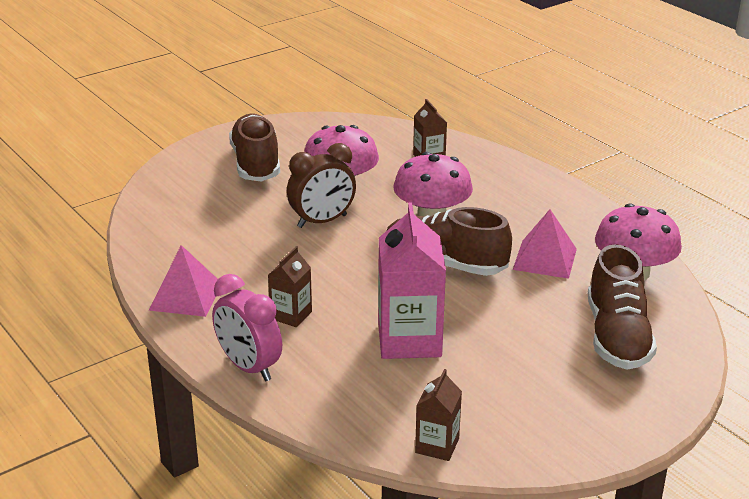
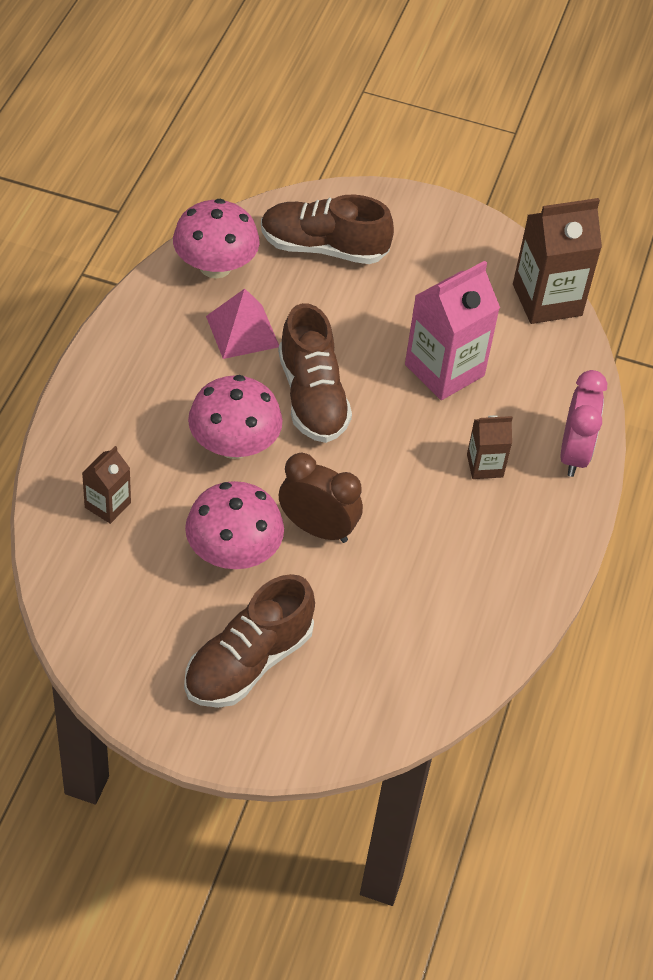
camera: 130 degrees left, 20 degrees up
(186, 296) = (530, 559): pink pyramid -> none
(437, 446) = (547, 300): brown carton -> brown carton, size x1.89
(617, 336) = (323, 248): brown shoe -> brown shoe turned 135 degrees counterclockwise

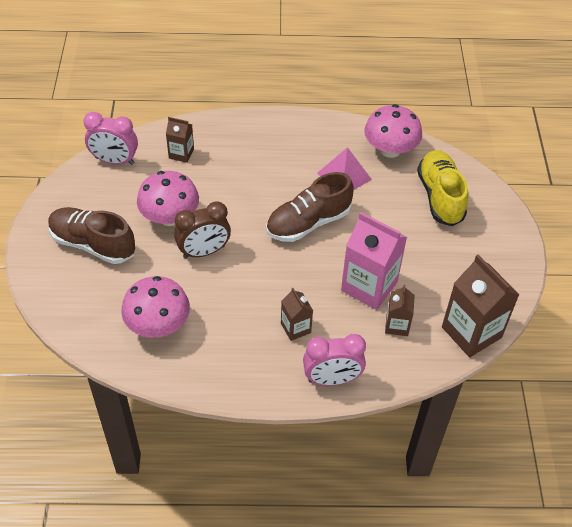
camera: 75 degrees right, 0 degrees up
(82, 595) = (115, 161): none -> pink clock
(234, 445) = (251, 196): pink mushroom -> pink mushroom (158, 324)
(317, 529) = (204, 252): brown clock -> brown clock turned 60 degrees clockwise
(323, 248) = (440, 196): brown shoe -> yellow shoe
(514, 364) = (397, 325): none -> brown carton

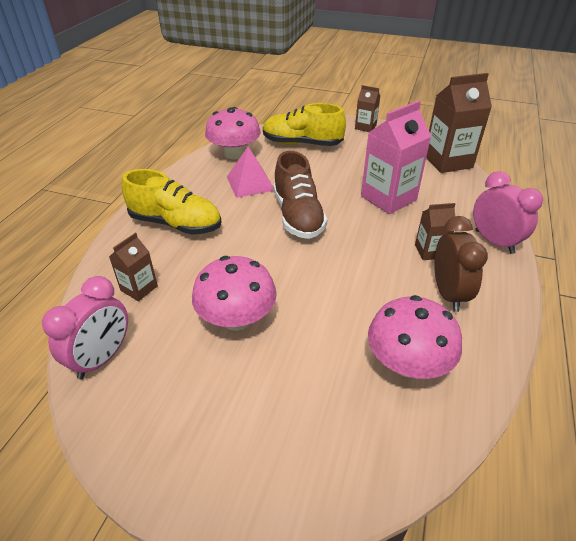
camera: 70 degrees left, 10 degrees down
(93, 244) = (245, 413): brown shoe -> none
(204, 252) = (305, 298): brown clock -> brown clock (448, 294)
(262, 146) = (176, 224): none -> yellow shoe
(332, 379) = (494, 242): pink clock -> pink clock turned 45 degrees counterclockwise
(397, 325) = (435, 193): brown carton -> brown carton (365, 127)

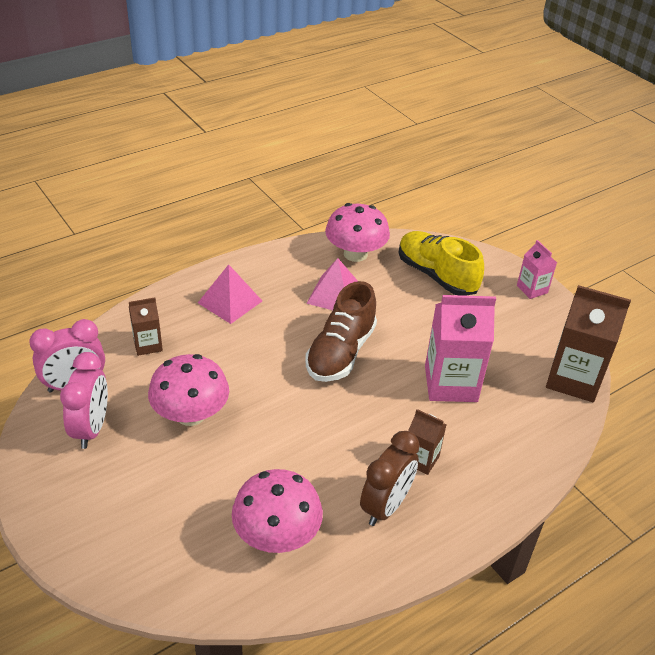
camera: 35 degrees right, 0 degrees up
(176, 224) = (230, 302): yellow shoe -> pink pyramid
(365, 127) = (532, 289): brown carton -> pink carton
(494, 242) = (500, 490): pink clock -> pink clock (91, 428)

